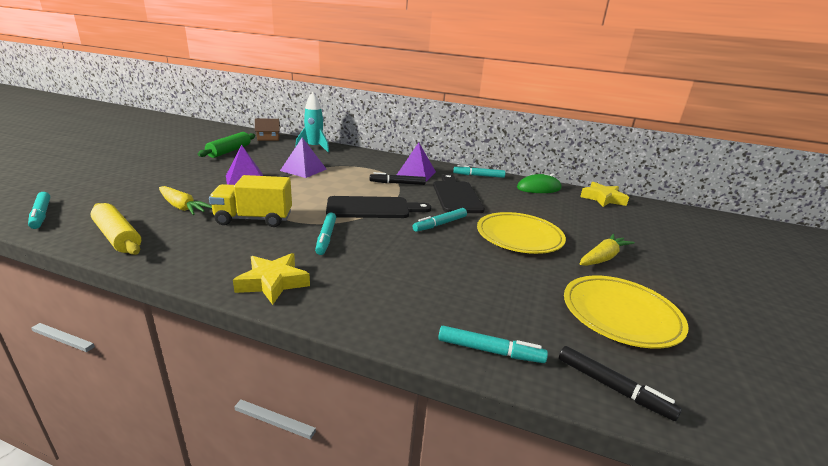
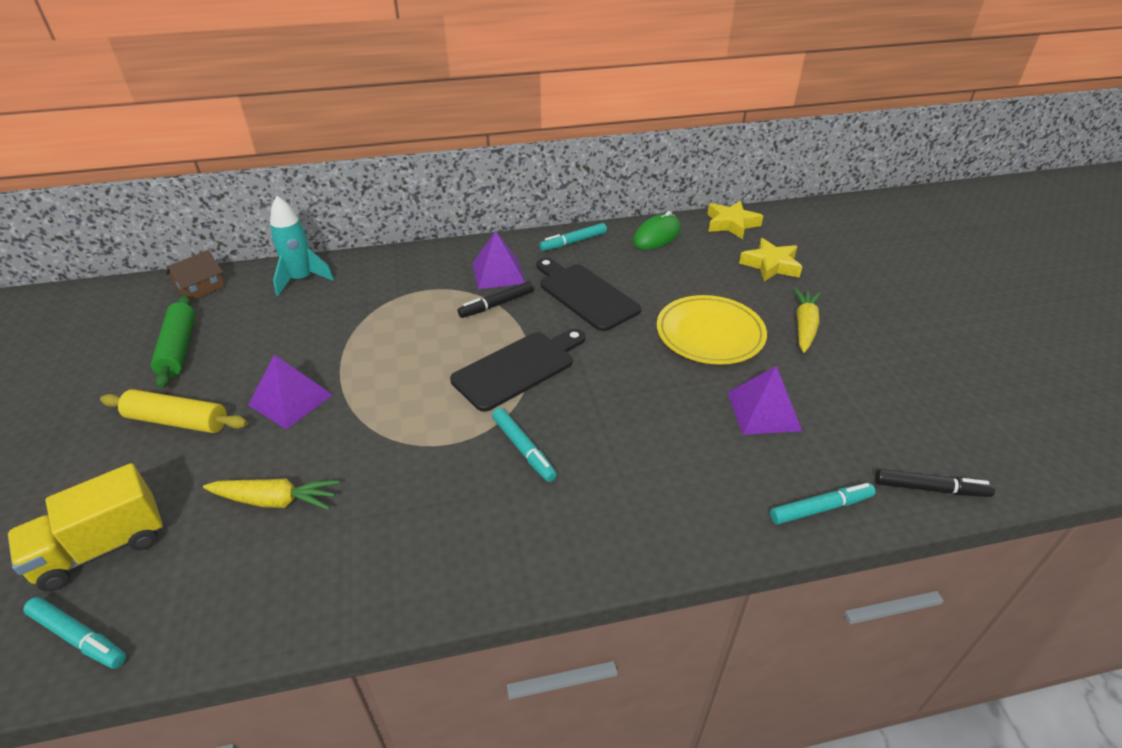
camera: 30 degrees left, 15 degrees up
(117, 237) = (265, 603): yellow rolling pin -> yellow rolling pin (177, 421)
(254, 219) = (401, 467): yellow truck -> yellow truck (102, 548)
(273, 282) = (549, 551): yellow star -> yellow star (771, 265)
(303, 170) = (345, 336): purple pyramid -> purple pyramid (763, 411)
(440, 224) = (618, 356): turquoise marker -> none
(620, 314) = (874, 398): yellow plate -> none

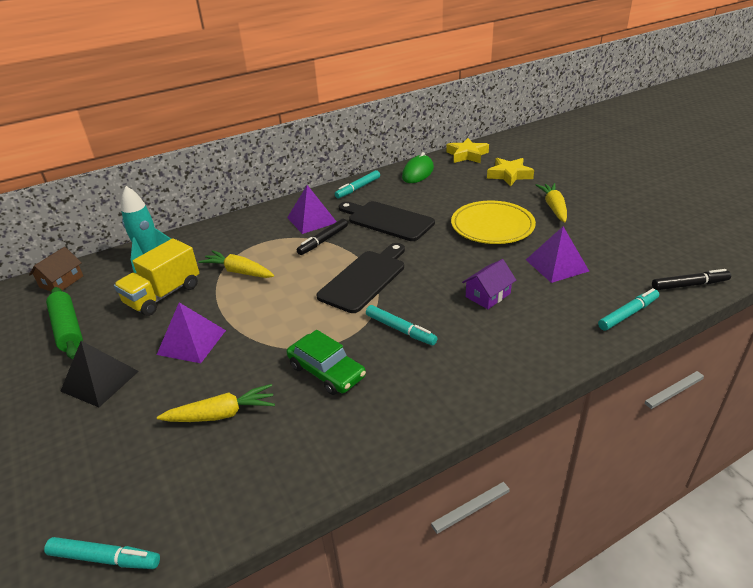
camera: 15 degrees left, 5 degrees down
(102, 548) = (86, 488): yellow truck -> yellow truck (163, 295)
(177, 421) = (100, 381): yellow rolling pin -> black pyramid
(384, 322) = (239, 271): none -> yellow carrot
(412, 480) = (326, 371): none -> green car
(653, 431) = (488, 295): none -> purple house

